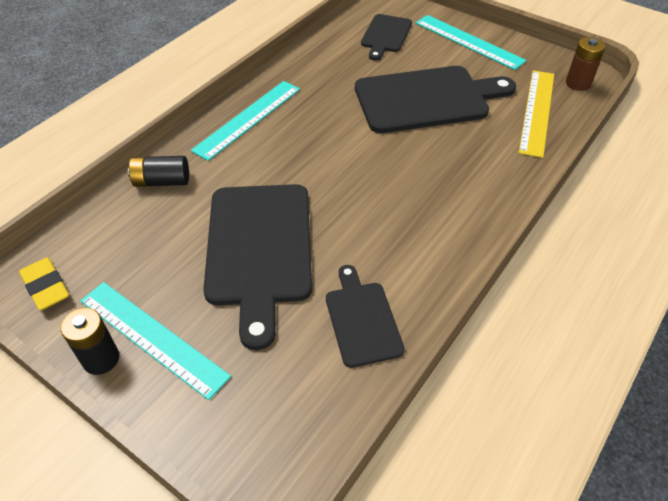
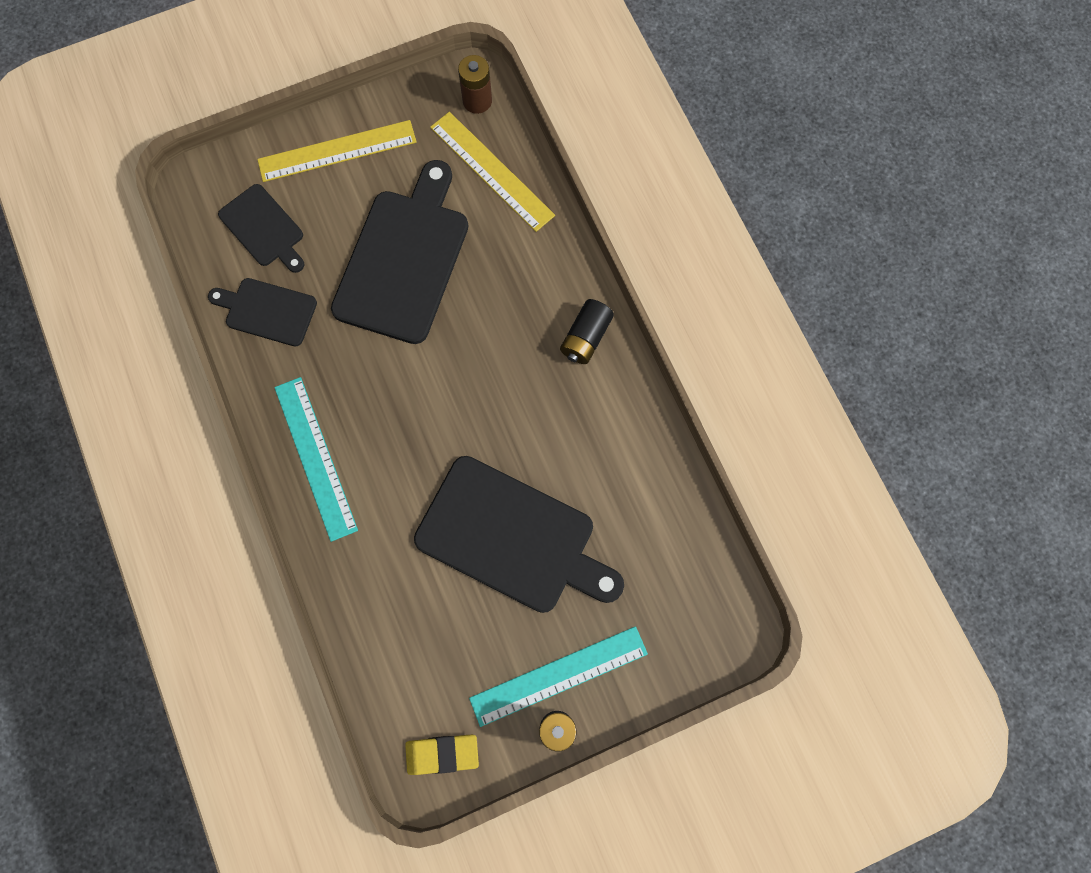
camera: 60 degrees left, 25 degrees up
(162, 181) = (360, 590): black battery -> black battery (586, 337)
(362, 320) = (640, 492): black cutting board -> black cutting board (267, 311)
(468, 41) = (337, 151): turquoise ruler -> yellow ruler

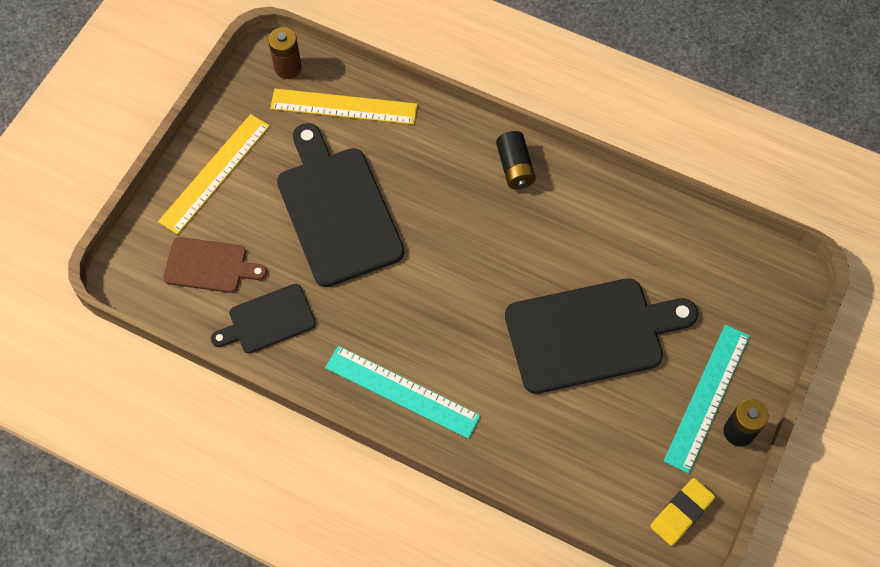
camera: 40 degrees left, 10 degrees down
(264, 228) = (209, 265): black cutting board -> brown cutting board

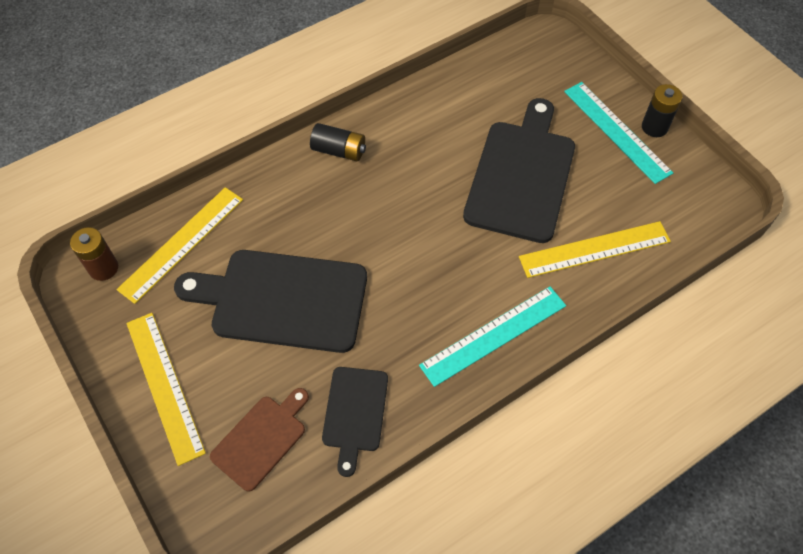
camera: 60 degrees left, 5 degrees down
(547, 437) = (594, 249): none -> yellow ruler
(681, 513) = (702, 194): yellow eraser -> none

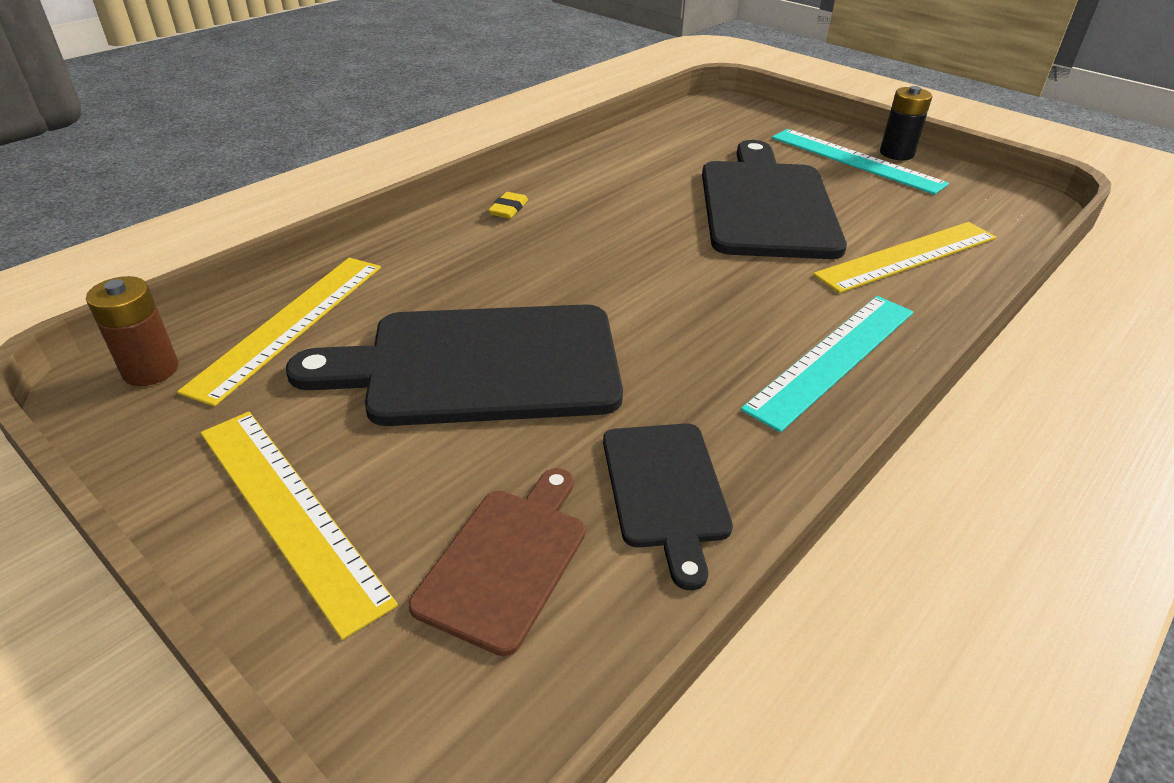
camera: 15 degrees left, 20 degrees down
(339, 150) = (508, 209): black battery -> yellow eraser

